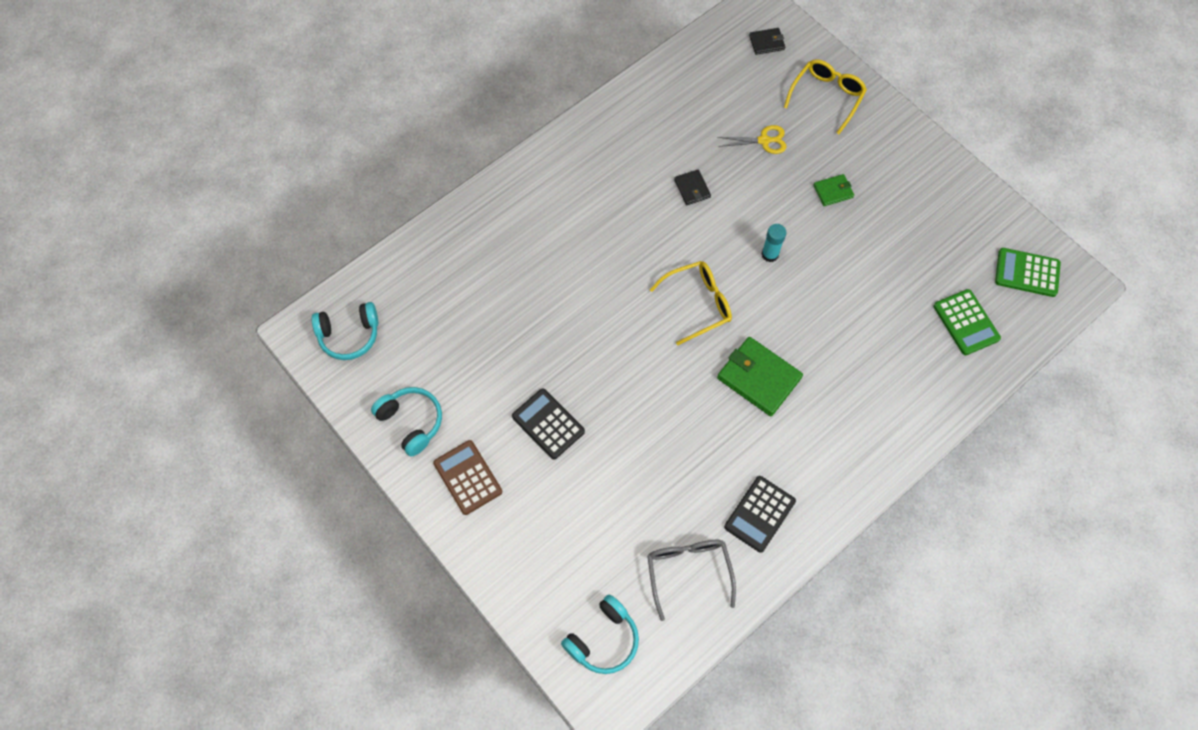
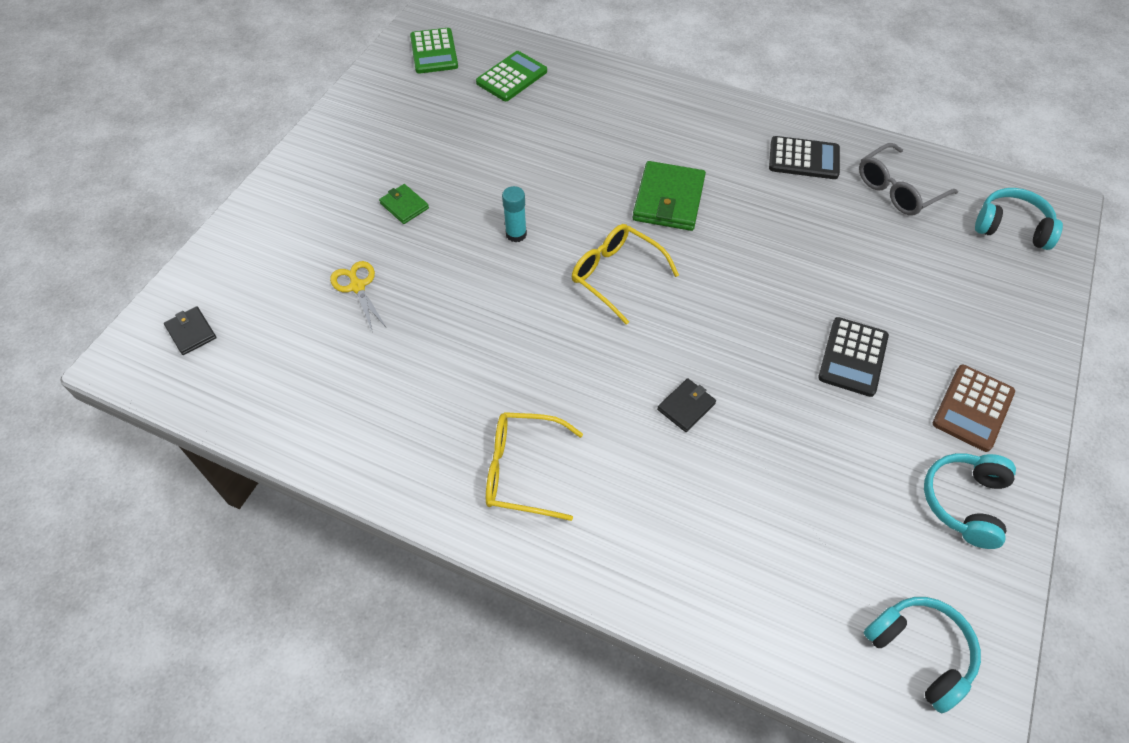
camera: 115 degrees left, 10 degrees down
(692, 188) = (462, 333): black wallet -> black wallet (686, 407)
(827, 96) = (265, 248): yellow glasses -> yellow glasses (522, 470)

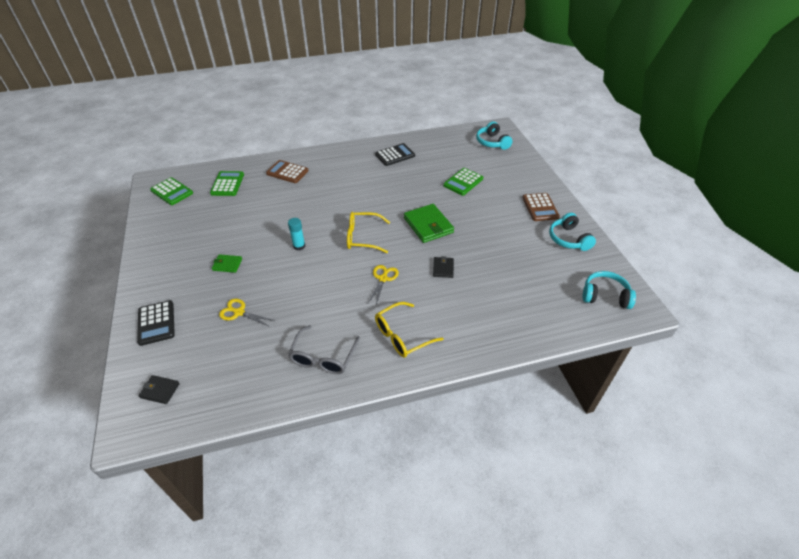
camera: 40 degrees left, 10 degrees down
(581, 362) = (383, 279): none -> yellow scissors
(608, 101) = (287, 172): none -> brown calculator
(668, 199) = (355, 197): green wallet -> green wallet (428, 225)
(853, 357) = (485, 214): black calculator -> black calculator (156, 323)
(875, 275) = (463, 182): none -> green calculator
(897, 190) = (441, 149): grey glasses -> grey glasses (323, 357)
(1011, 227) = (492, 142): turquoise headphones -> turquoise headphones turned 90 degrees counterclockwise

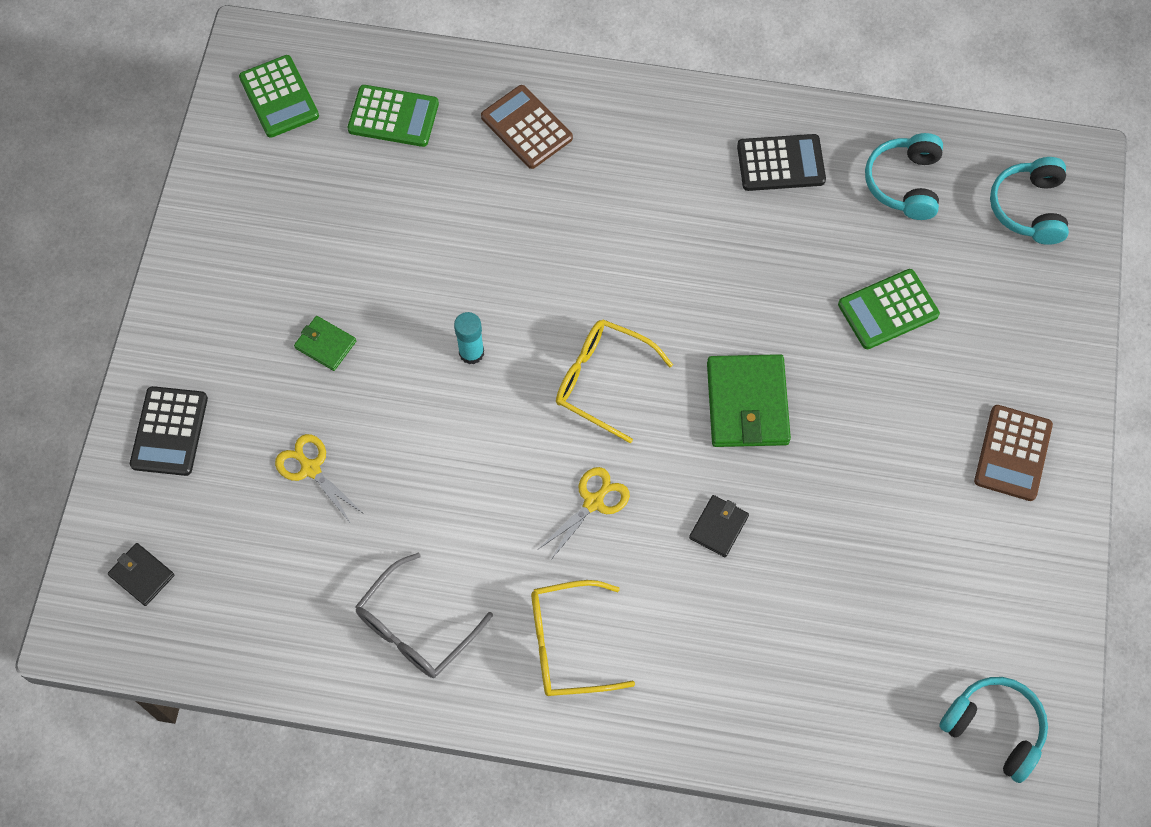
camera: 25 degrees right, 20 degrees up
(227, 184) = (393, 116): green calculator -> green calculator turned 75 degrees clockwise
(568, 239) = (1016, 563): turquoise headphones -> turquoise headphones (904, 183)

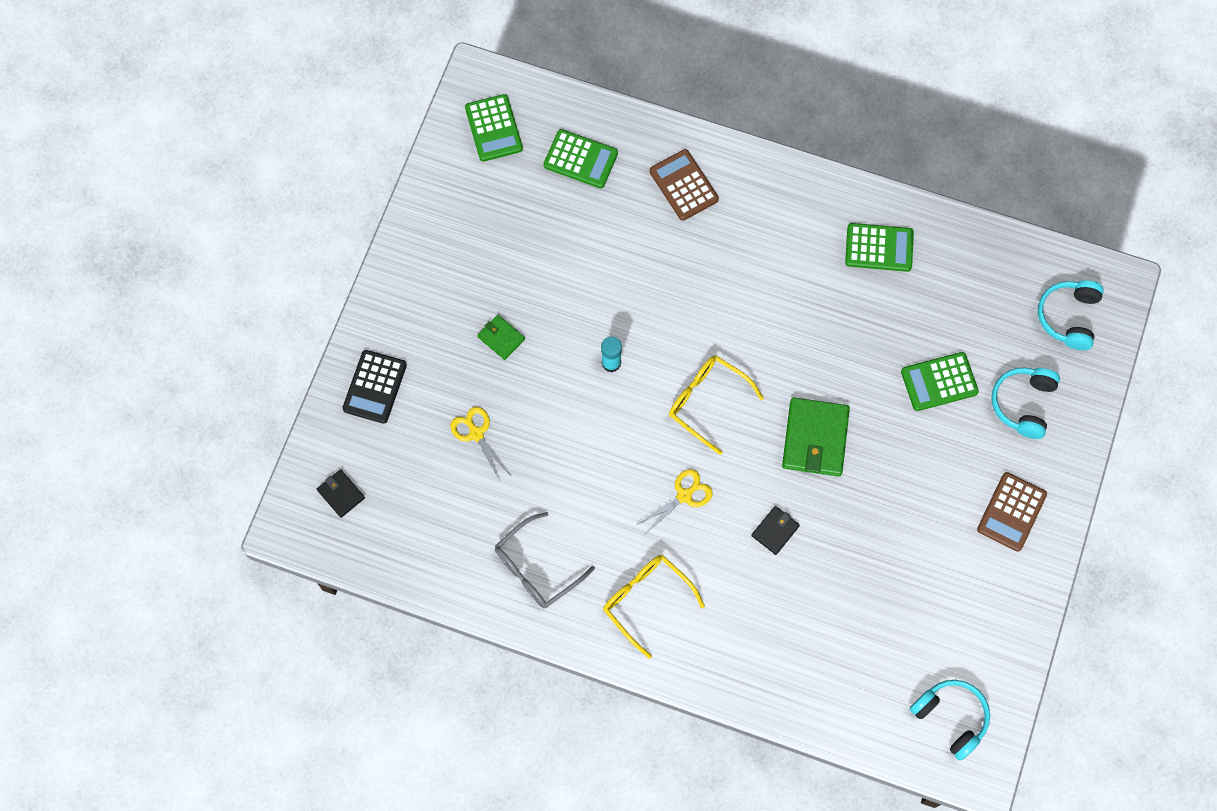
camera: 10 degrees right, 5 degrees up
(567, 645) = (646, 600): yellow glasses -> yellow glasses turned 45 degrees clockwise
(780, 163) = (879, 248): black calculator -> green calculator
(904, 183) = (973, 280): turquoise headphones -> turquoise headphones (1023, 404)

